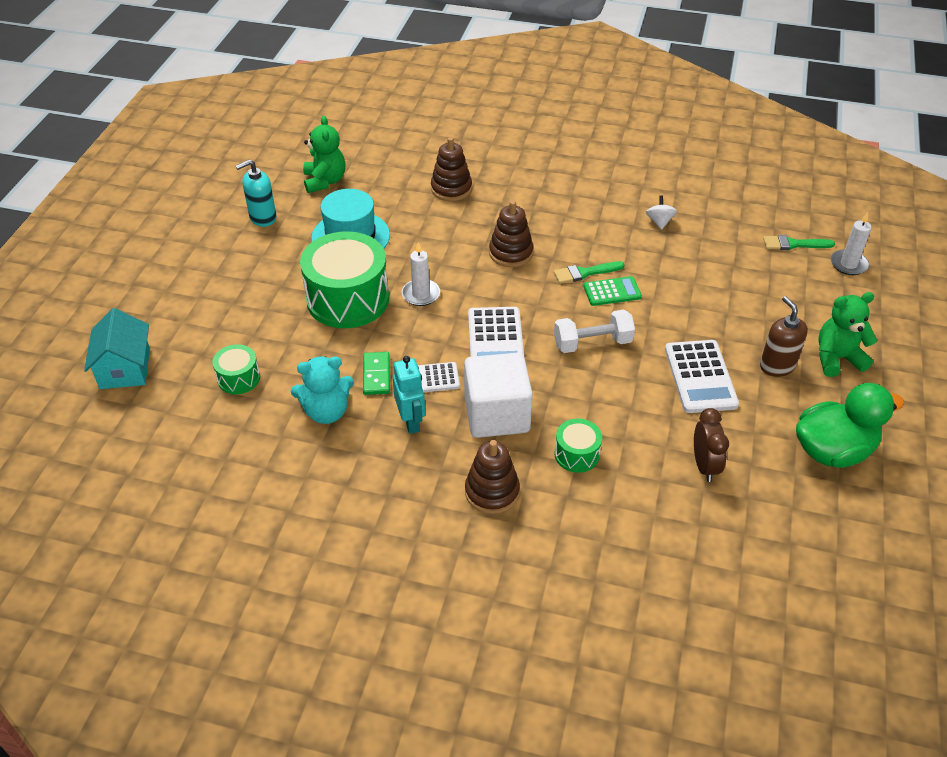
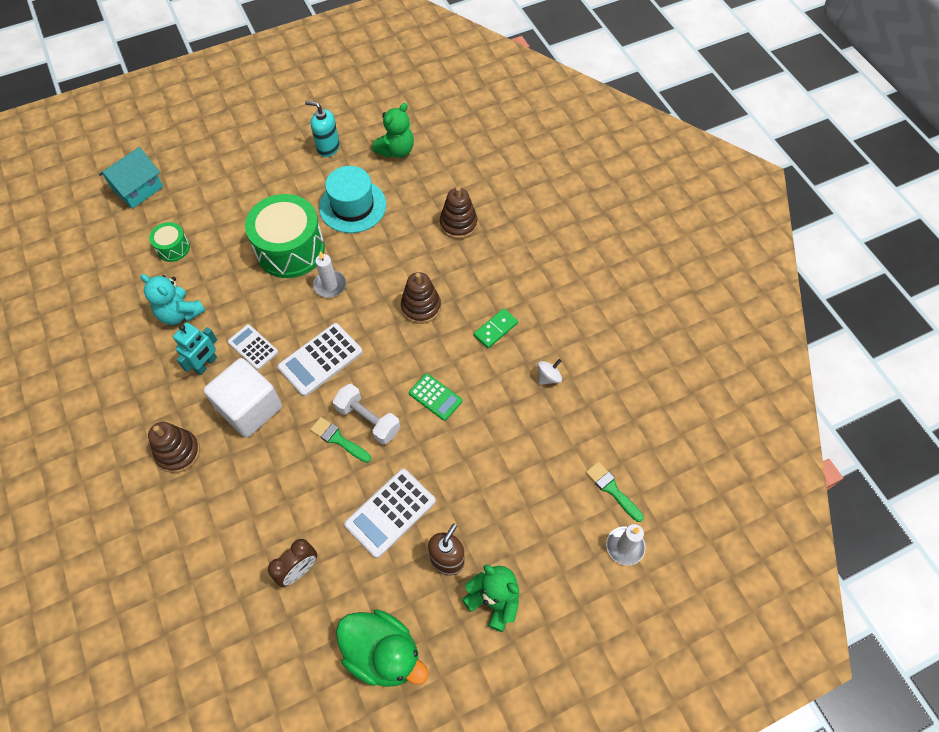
camera: 50 degrees right, 15 degrees up
(376, 375) = (233, 316): green domino -> green domino (495, 329)
(577, 454) = (249, 480): green drum -> none
(585, 273) = (441, 366): green brush -> green brush (338, 439)

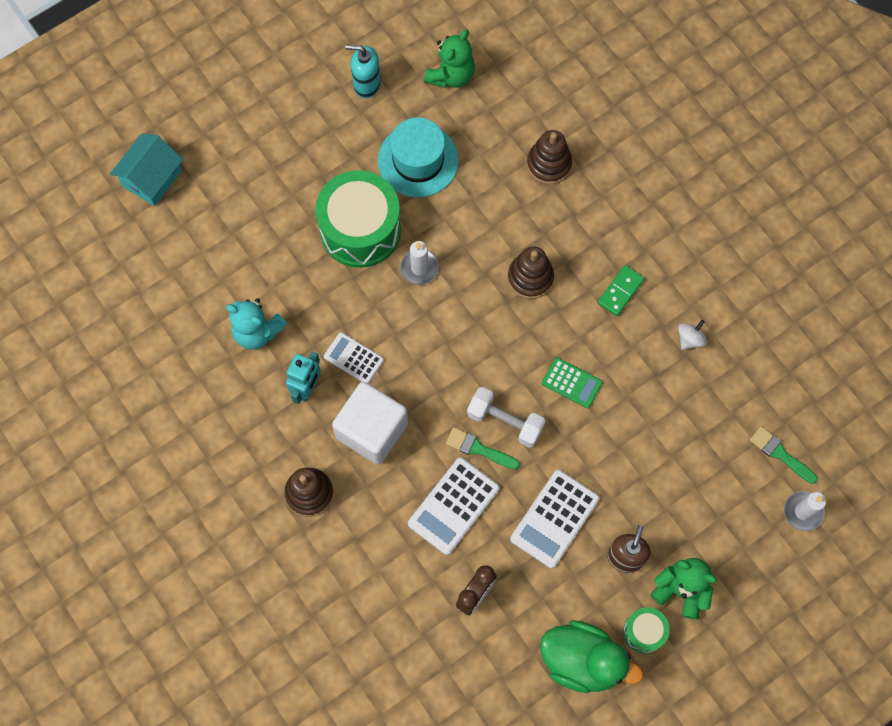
camera: 10 degrees left, 10 degrees up
(173, 248) = (221, 250): green drum -> green drum (644, 632)
(320, 360) = (434, 361): white calculator -> white calculator (453, 506)

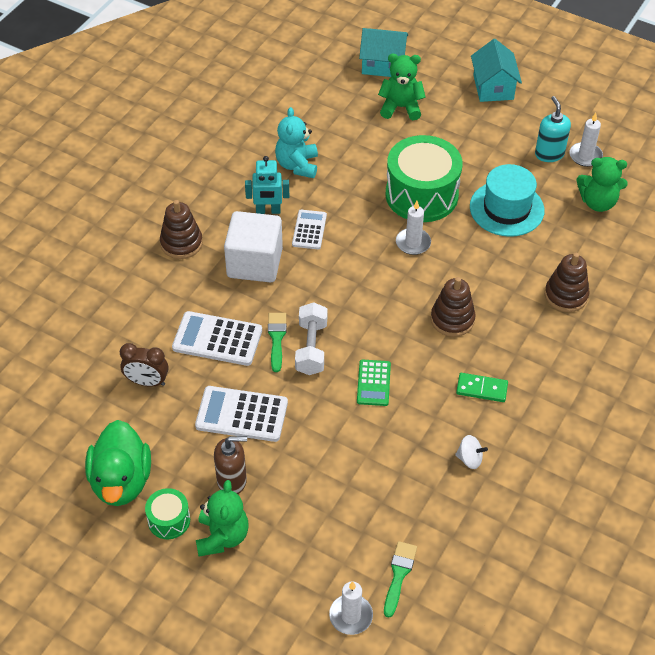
camera: 65 degrees right, 20 degrees down
(227, 191) = (401, 107): none -> green teddy bear
(246, 87) = (493, 87): none -> turquoise house
(386, 53) = (585, 156): none -> white candle

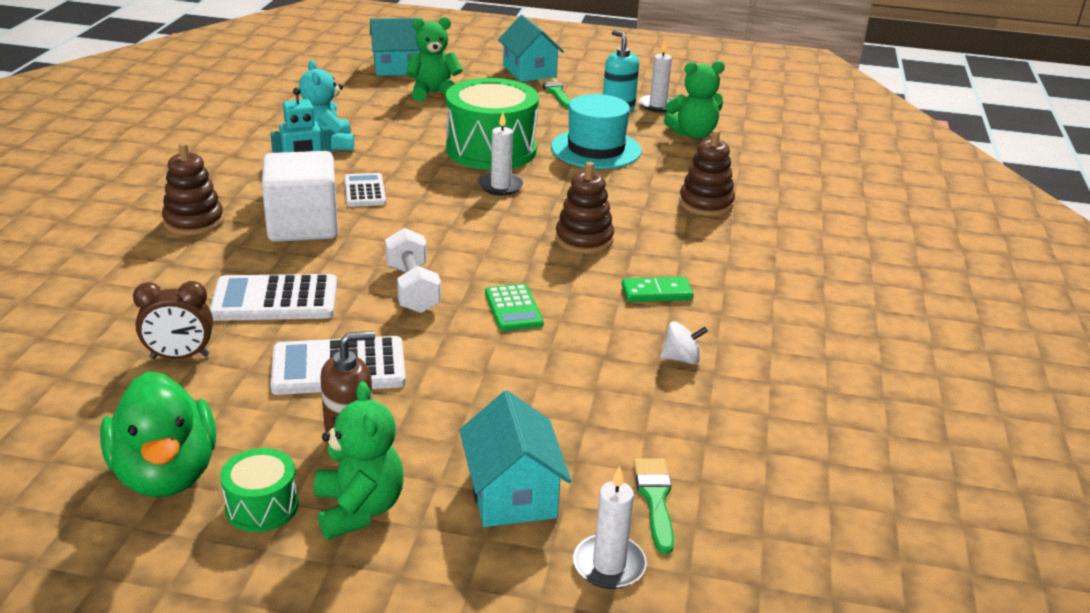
camera: 20 degrees left, 20 degrees down
(277, 338) = (360, 287): green brush -> green brush (556, 93)
(314, 548) = (512, 493): none -> turquoise house

